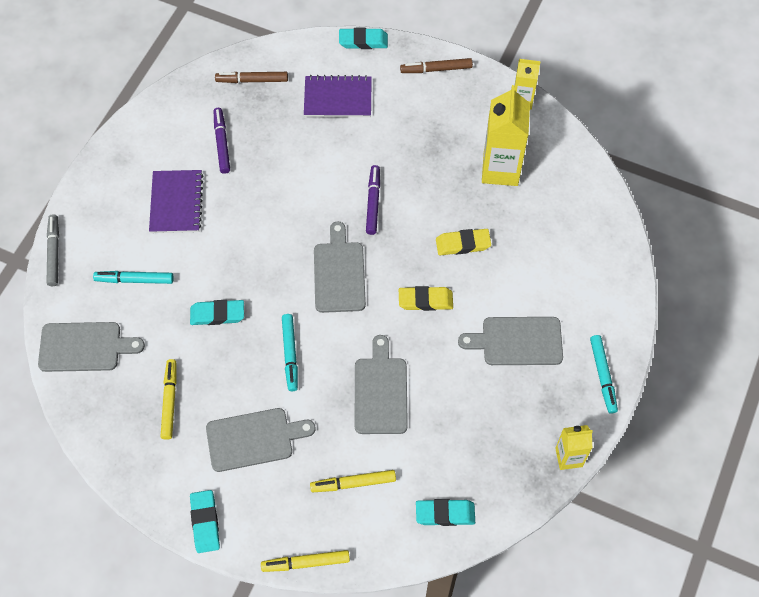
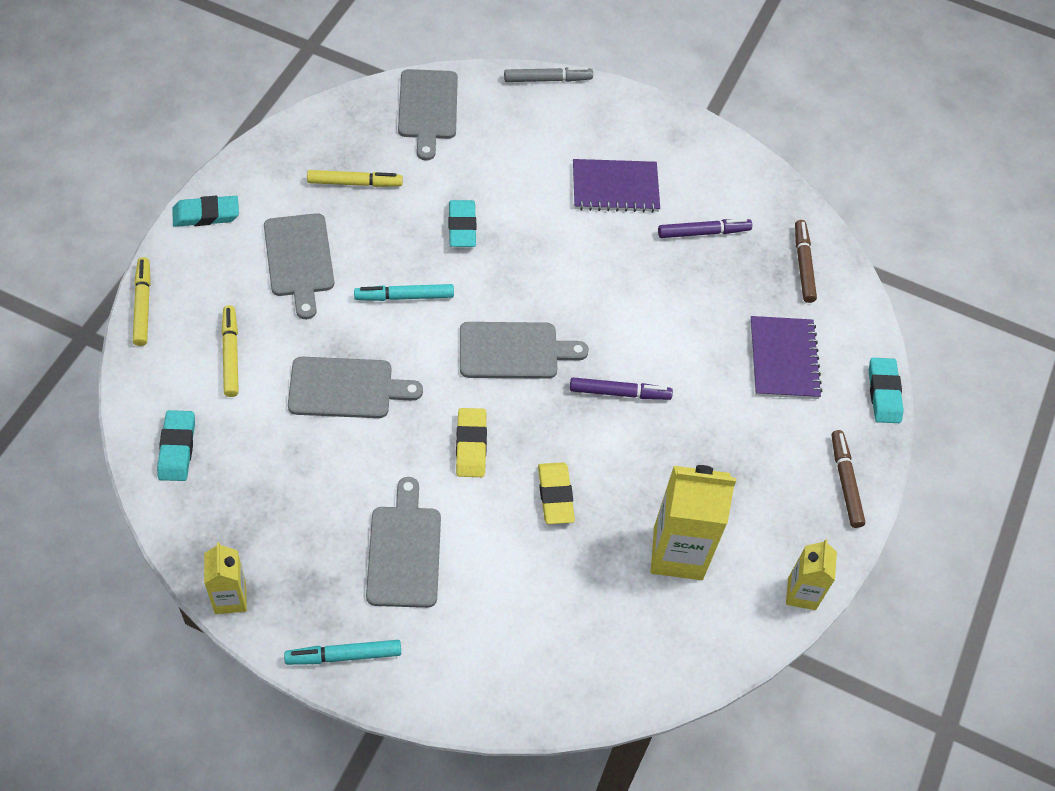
camera: 85 degrees right, 5 degrees down
(134, 280) = (511, 150): turquoise marker -> none

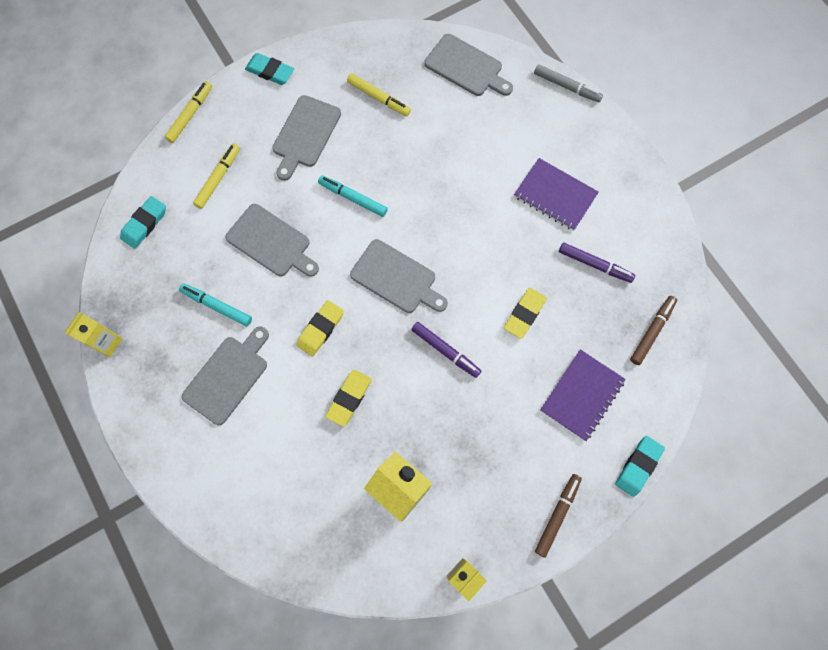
camera: 40 degrees right, 15 degrees up
(343, 655) = (144, 423): turquoise marker -> turquoise marker (217, 306)
(428, 108) = (466, 67): grey cutting board -> grey cutting board turned 90 degrees counterclockwise
(462, 227) = (427, 168): turquoise eraser -> none
(671, 314) = (524, 314): none -> yellow eraser

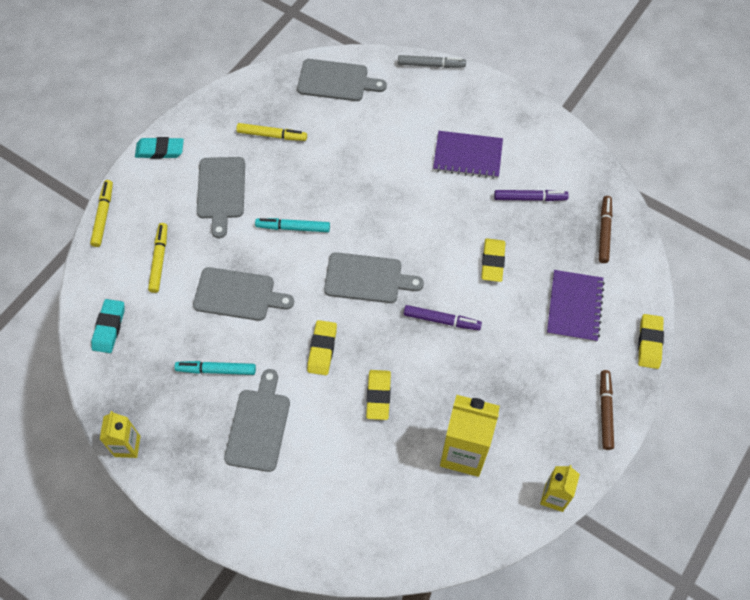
camera: 25 degrees left, 10 degrees down
(638, 466) = (649, 343): turquoise eraser -> yellow eraser

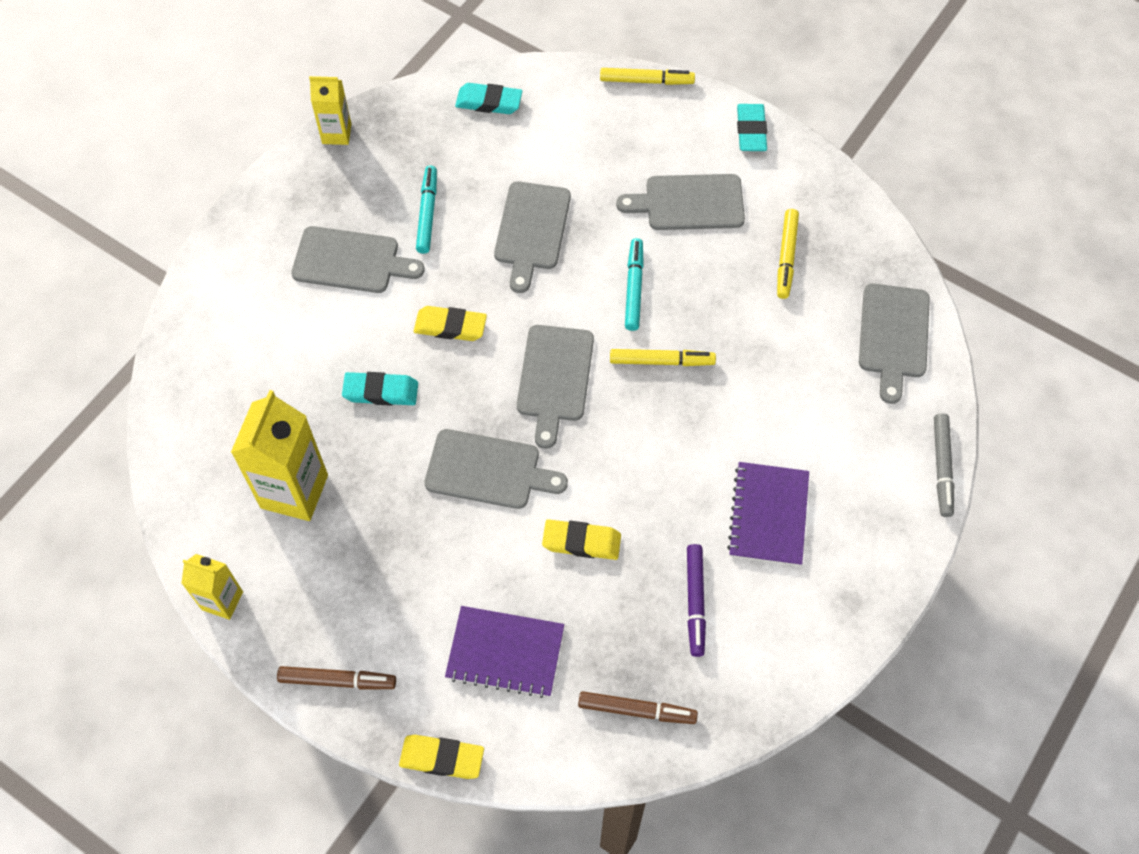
camera: 90 degrees right, 0 degrees up
(159, 260) = (582, 144): yellow marker -> yellow marker (661, 361)
(378, 396) = (381, 392): yellow eraser -> turquoise eraser
(441, 320) = (488, 470): purple marker -> grey cutting board

